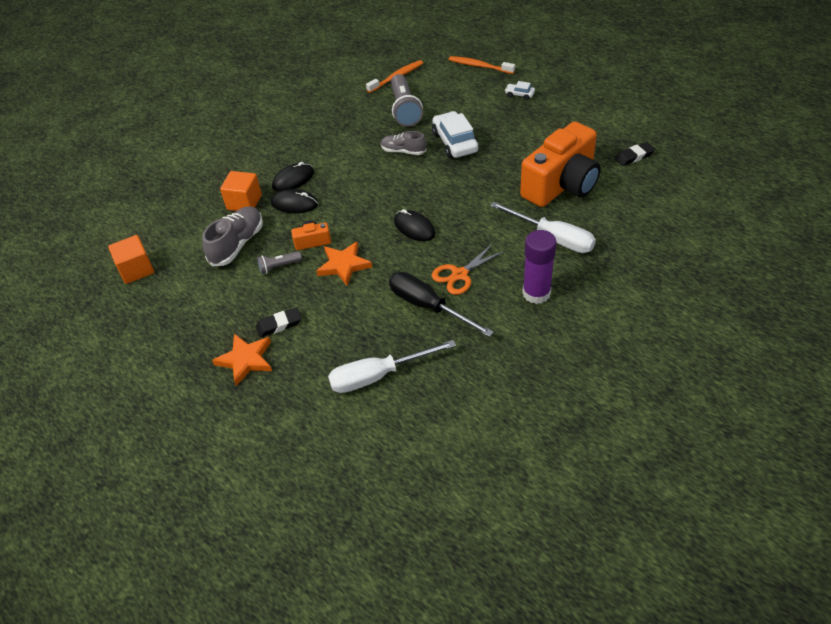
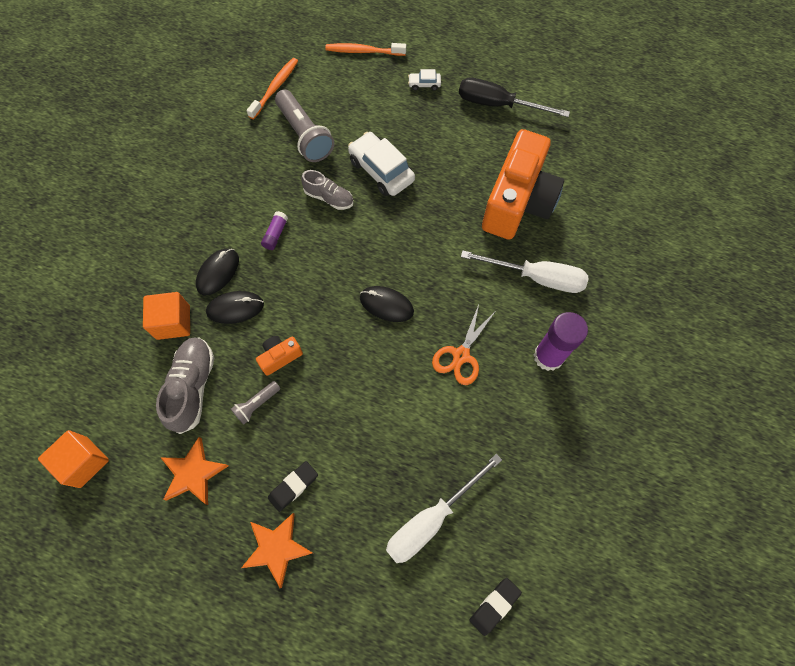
camera: 25 degrees left, 20 degrees up
(344, 265) = (330, 380): orange star -> orange star (194, 473)
(349, 165) = (275, 234): none -> purple glue stick
(403, 151) = (329, 198): grey shoe -> grey shoe turned 150 degrees counterclockwise
(428, 306) = (445, 409): black screwdriver -> black screwdriver (498, 105)
(634, 156) = (575, 144): black eraser -> black eraser (494, 606)

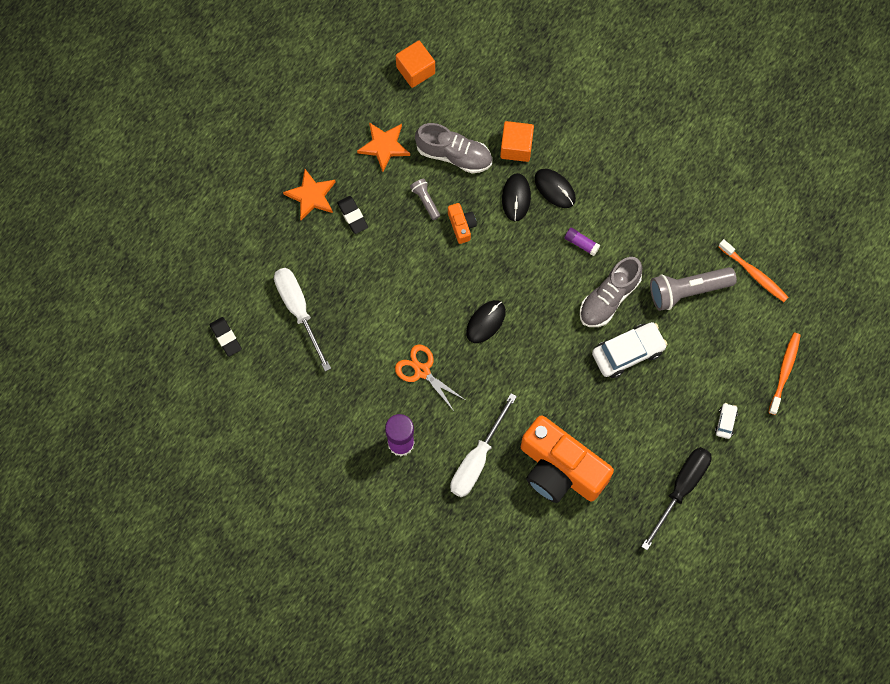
camera: 105 degrees right, 5 degrees up
(329, 198) = (609, 298): grey shoe -> grey shoe, size x1.54

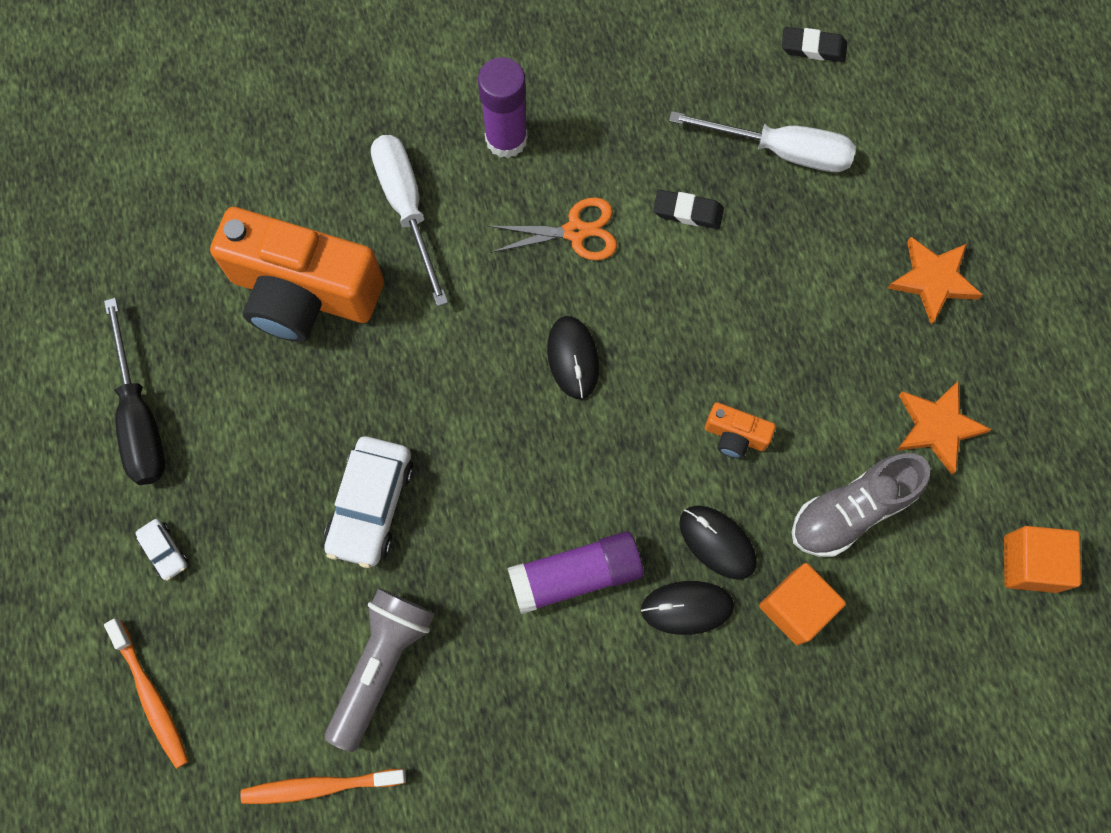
camera: 130 degrees right, 0 degrees up
(352, 216) = (862, 309): black eraser -> black eraser (688, 212)
(425, 200) = (811, 418): grey flashlight -> none
(560, 469) = (304, 293): orange camera -> orange camera turned 150 degrees counterclockwise
(581, 243) = (575, 575): purple glue stick -> purple glue stick, size x2.00
(609, 298) = (466, 546): grey shoe -> none

